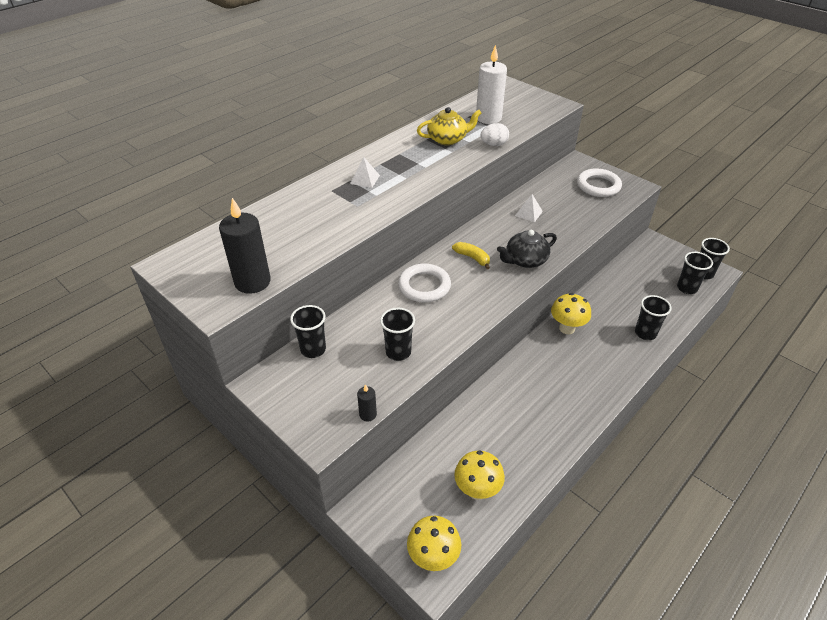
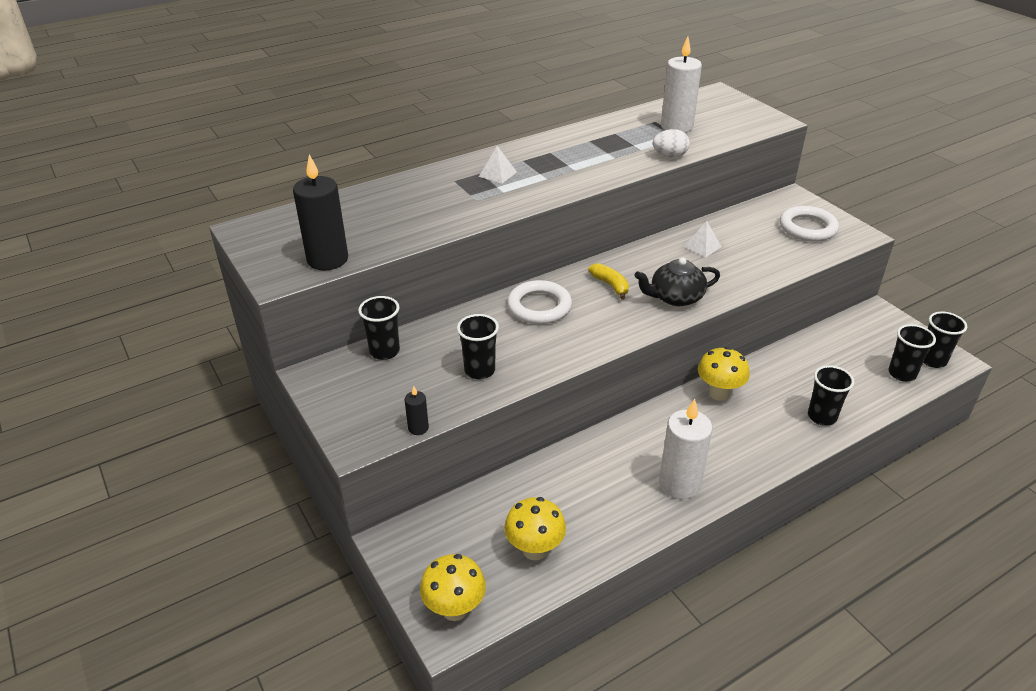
camera: 15 degrees right, 5 degrees down
(448, 139) = (615, 144): yellow teapot -> none
(565, 409) = (679, 484): none -> white candle

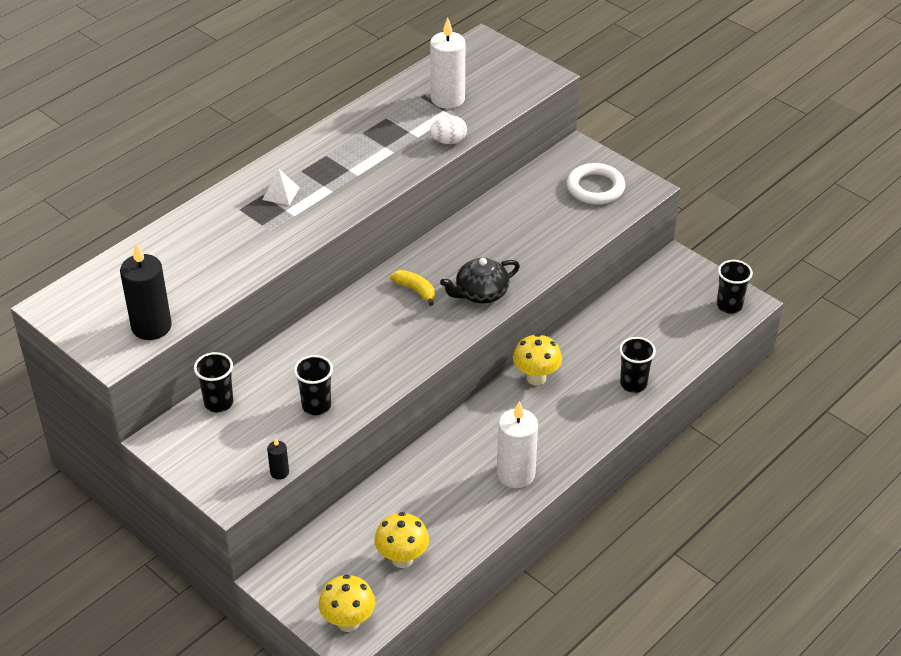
camera: 15 degrees left, 5 degrees up
(539, 306) = (352, 327): white ring -> none
(702, 246) = (495, 228): white pyramid -> none
(902, 374) = (702, 325): black cup -> none

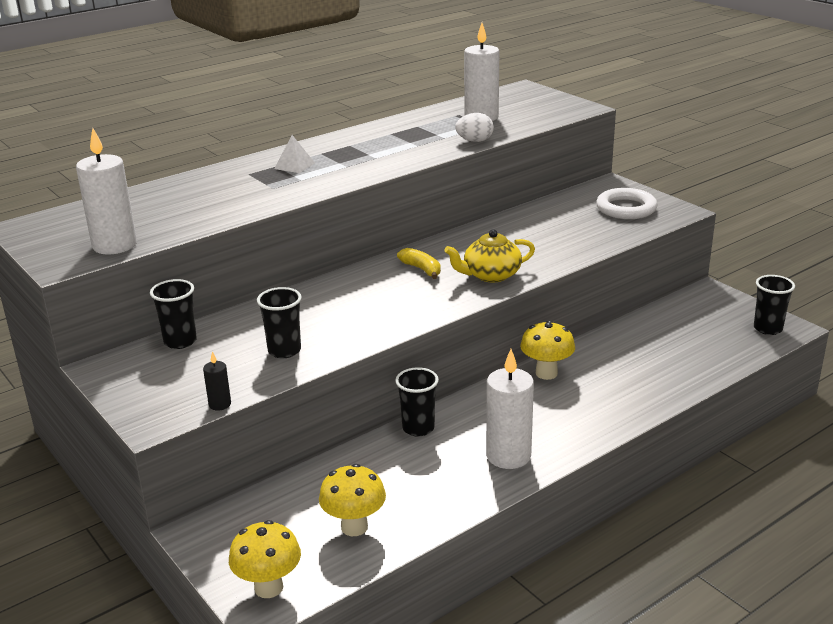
camera: 10 degrees right, 15 degrees down
(151, 327) = (114, 245): black candle -> white candle
(480, 293) = (490, 275): black teapot -> yellow teapot
(633, 384) = (655, 386): black cup -> black cup (418, 428)

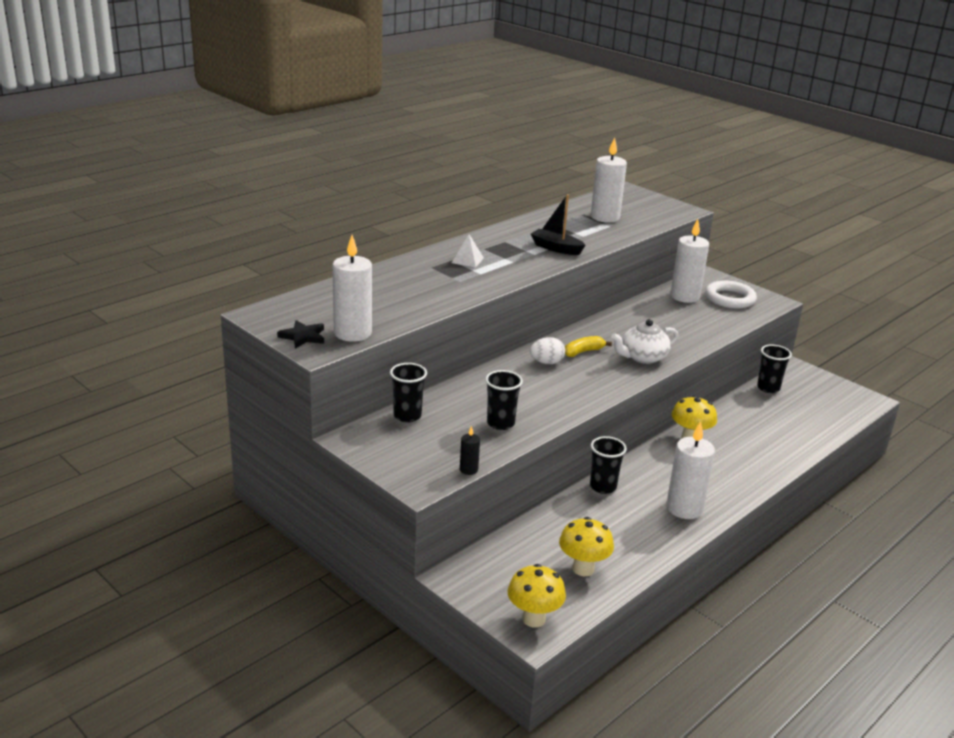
camera: 10 degrees left, 0 degrees up
(56, 249) = (303, 336): none -> black star
(405, 151) = (556, 248): none -> black boat
(422, 269) = (583, 352): yellow banana -> yellow banana turned 75 degrees counterclockwise
(474, 141) = (610, 240): white egg -> white egg (546, 362)
(490, 275) = (642, 357): yellow teapot -> white teapot
(572, 207) = (684, 296): none -> white candle
(768, 329) = (853, 401): black cup -> black cup (768, 388)

